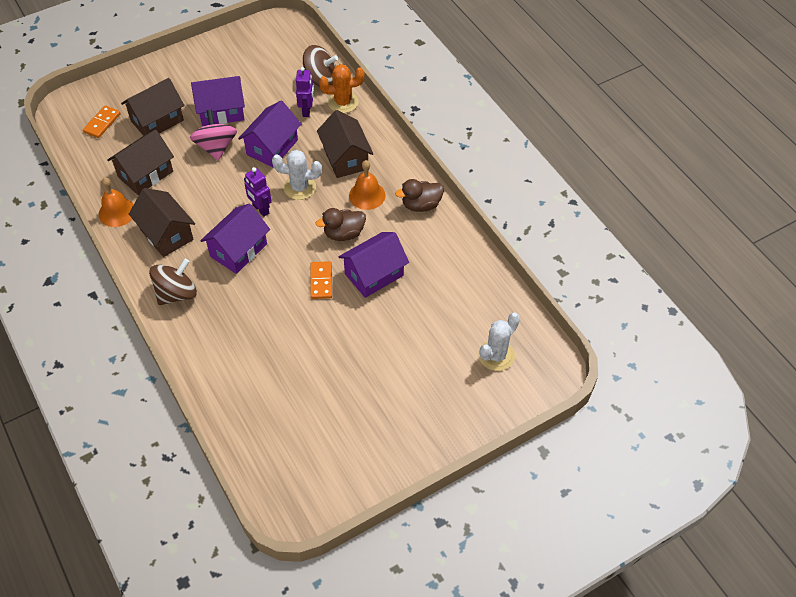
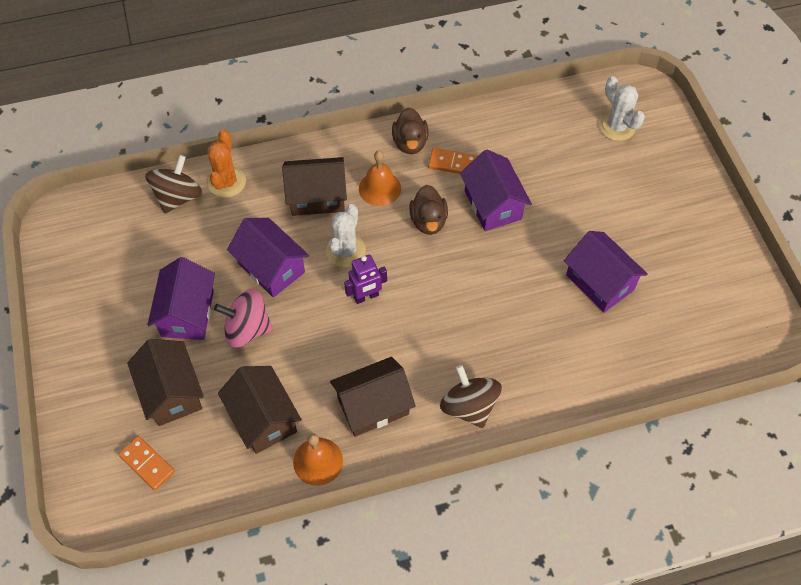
camera: 75 degrees left, 5 degrees up
(238, 250) = (421, 330): purple house -> purple house (599, 282)
(307, 110) = (224, 221): purple robot -> none
(321, 281) = (489, 255): orange domino -> orange domino (452, 163)

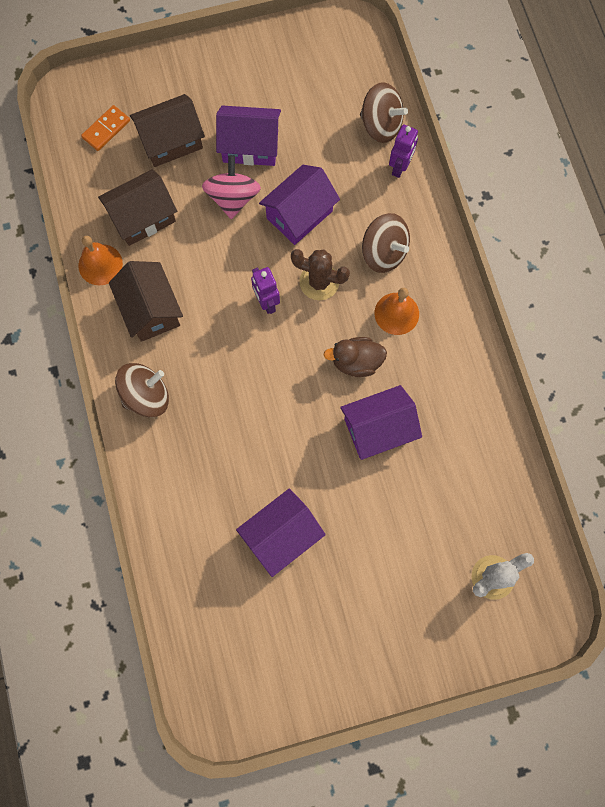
camera: 90 degrees right, 15 degrees up
(227, 182) = (400, 167): orange cactus -> purple robot
(317, 197) = (383, 252): brown house -> brown spinning top
(346, 251) = (319, 282): white cactus -> brown cactus
(410, 143) = (458, 344): brown duck -> none
(452, 163) = (431, 388): orange domino -> none

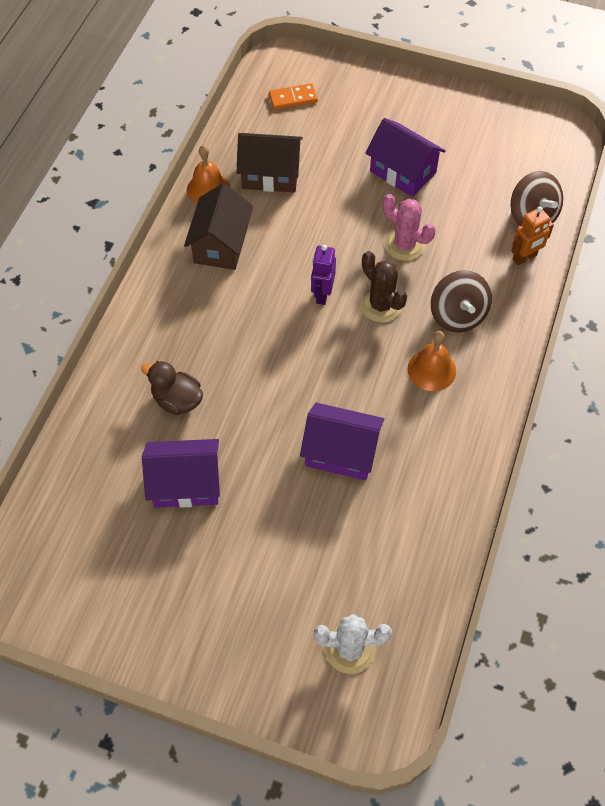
camera: 35 degrees right, 15 degrees down
(146, 396) = (164, 305): brown spinning top -> none
(171, 141) = (339, 134): brown house -> none
(233, 198) = (357, 201): pink spinning top -> none
(299, 214) = (404, 244): purple house -> pink cactus
(356, 362) = (364, 386): brown duck -> brown duck (177, 400)
(400, 167) = (524, 258): purple robot -> orange robot

